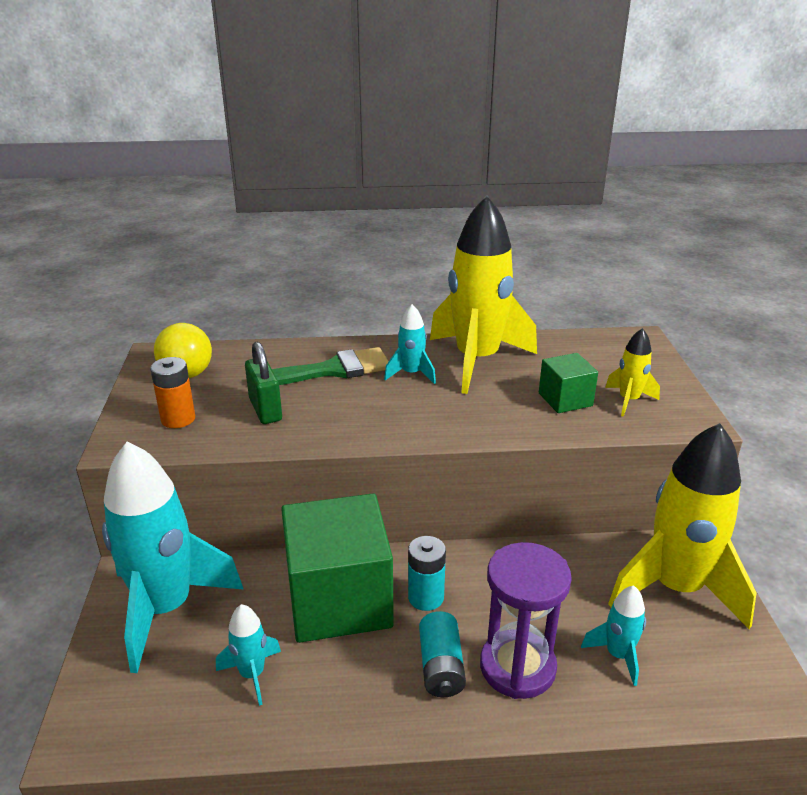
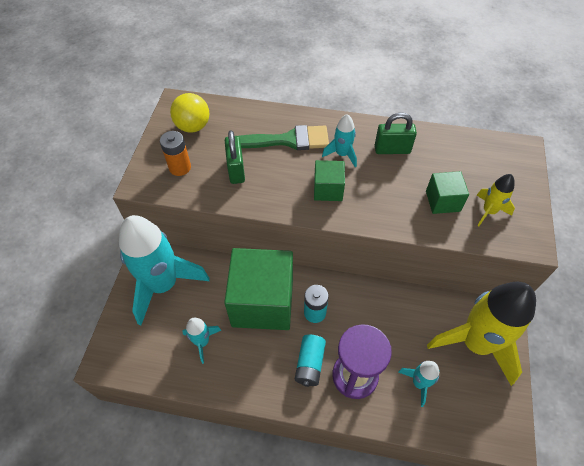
camera: 15 degrees right, 25 degrees up
(405, 410) = (328, 189): none -> green cube
(477, 360) = (392, 149): yellow rocket -> green padlock

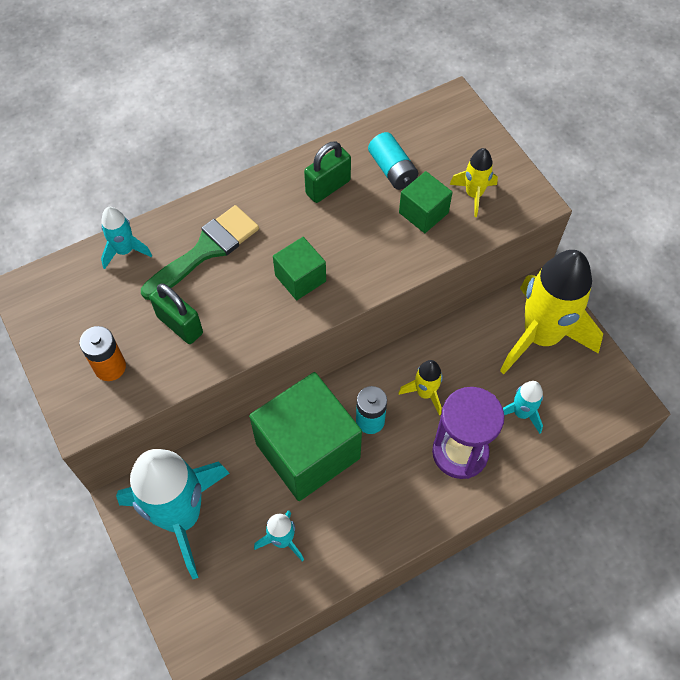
camera: 40 degrees left, 5 degrees up
(193, 126) = (76, 307): yellow ball -> none
(310, 364) = (409, 475): turquoise battery -> turquoise battery (392, 170)
(342, 154) = (280, 227): turquoise rocket -> turquoise rocket (125, 251)
(364, 321) = (425, 393): none -> yellow rocket

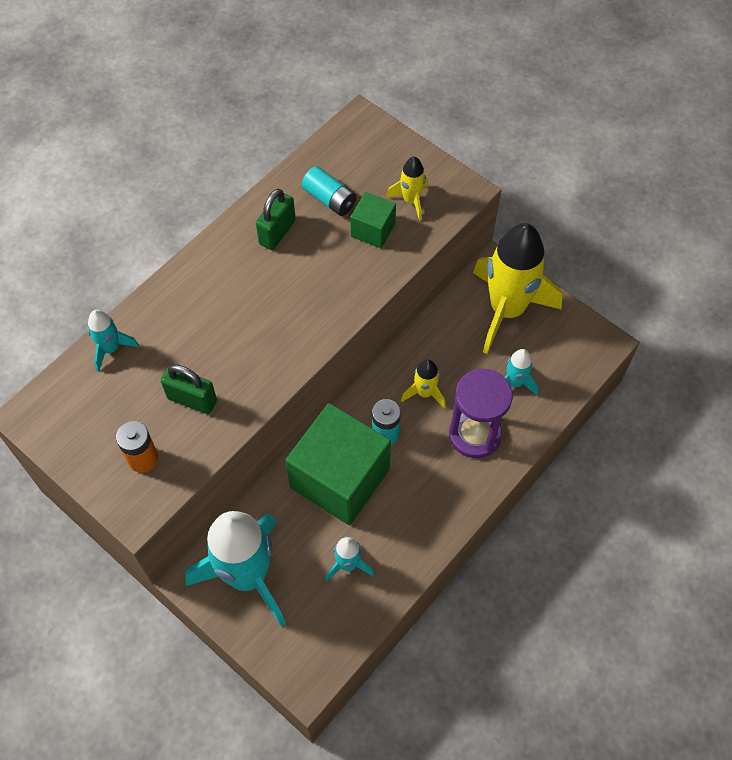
camera: 20 degrees left, 0 degrees up
(206, 250) = (188, 324): green brush -> none
(300, 278) = (285, 323): green cube -> none

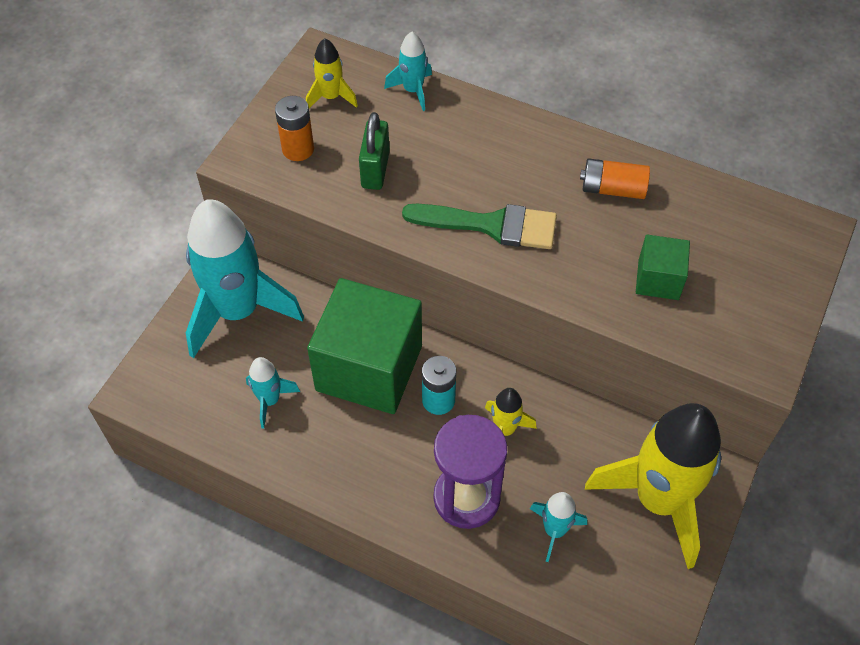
camera: 75 degrees right, 5 degrees down
(277, 232) = (612, 189): green padlock -> orange battery
(283, 326) = (491, 225): none -> green brush
(329, 199) = (682, 226): turquoise battery -> none
(411, 200) = (721, 309): yellow rocket -> yellow rocket (331, 97)

